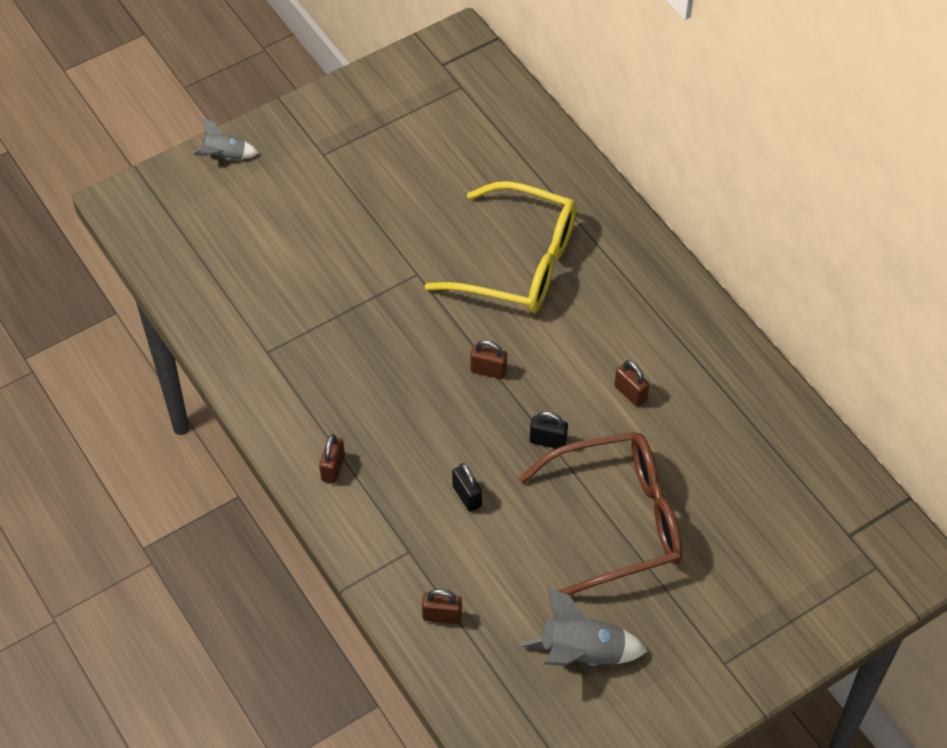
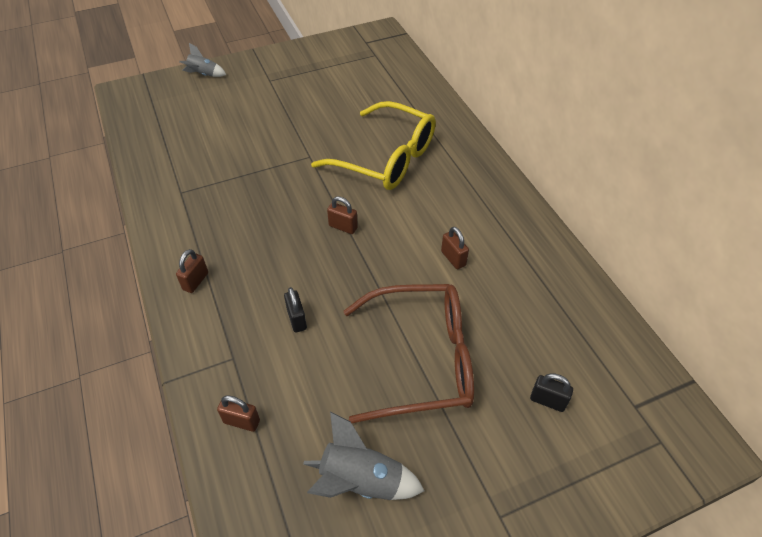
camera: 10 degrees right, 5 degrees down
(548, 441) = (376, 285): black padlock -> black padlock (547, 401)

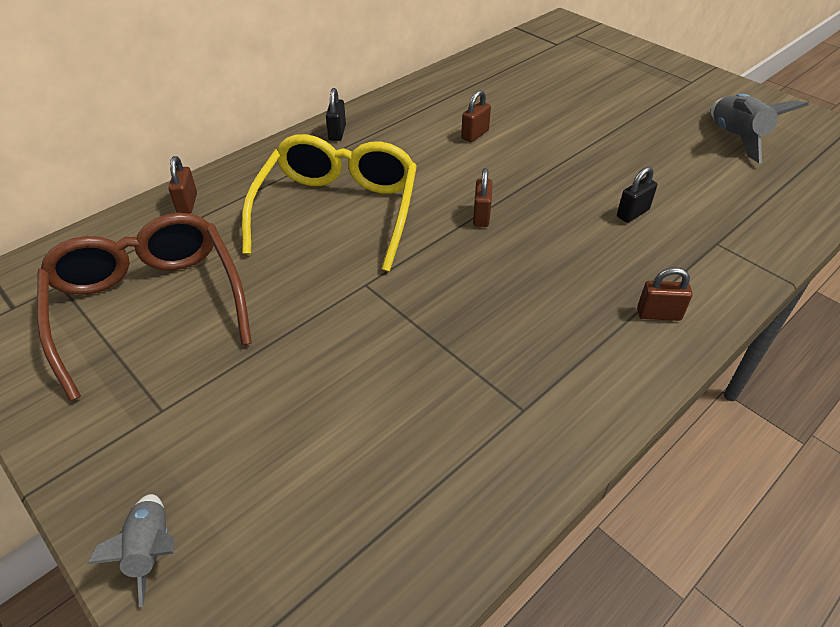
camera: 110 degrees left, 5 degrees down
(241, 421) = (766, 214): brown padlock -> brown padlock (187, 203)
(421, 359) = (604, 131): brown glasses -> brown glasses (149, 306)
(547, 401) = (585, 74): black padlock -> black padlock (337, 133)

